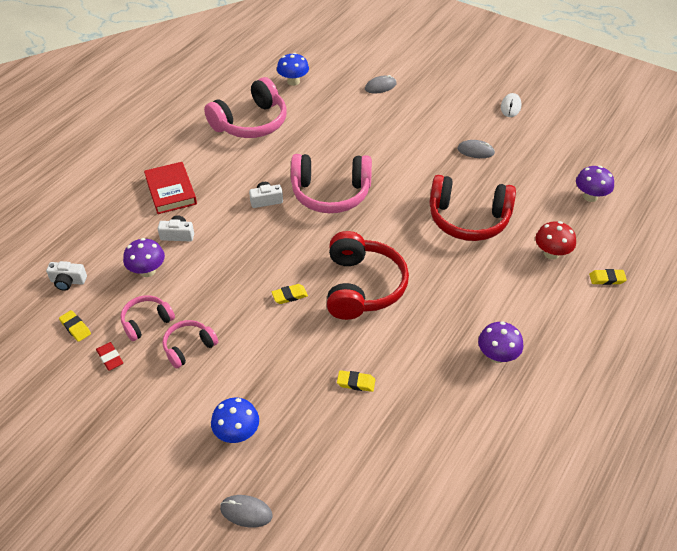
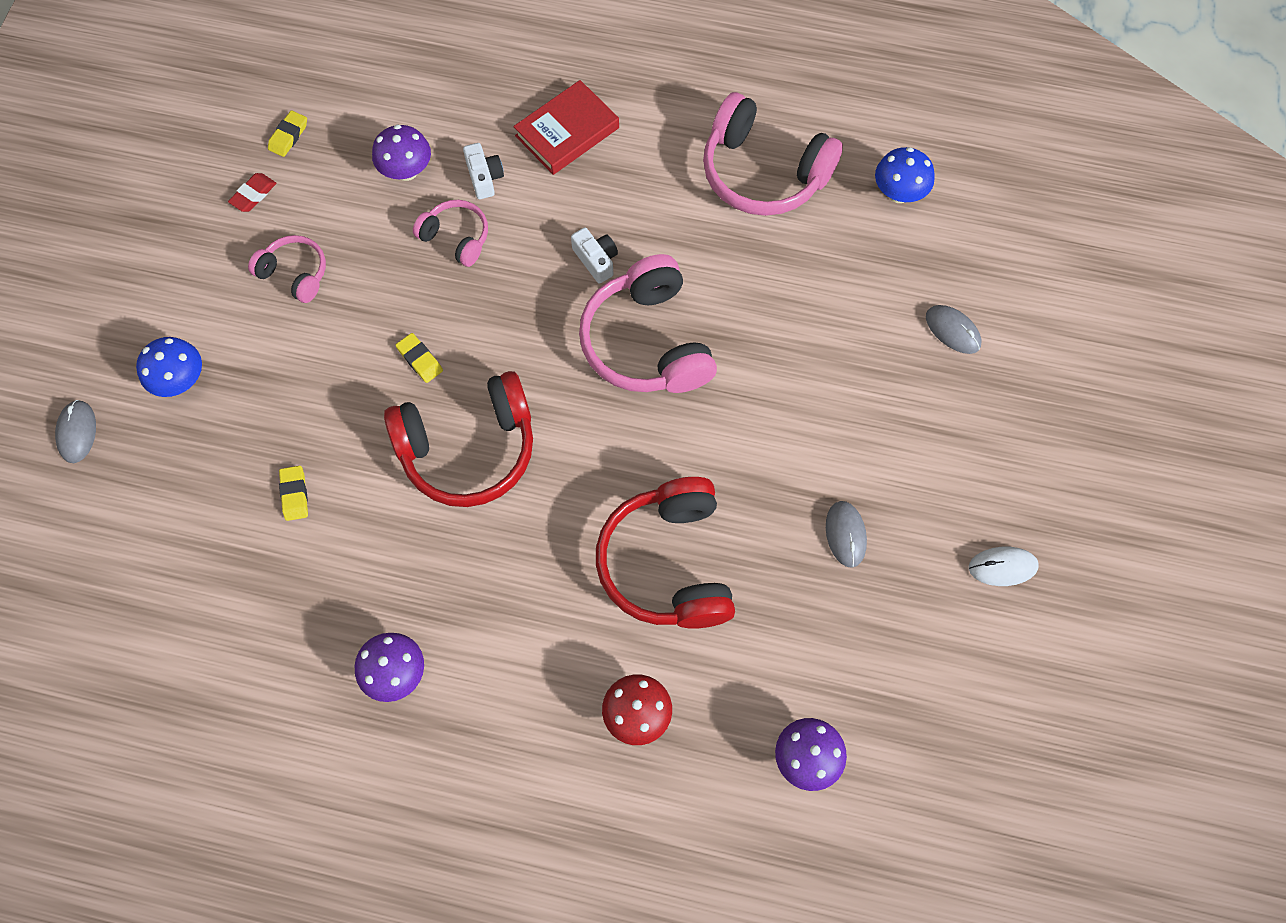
camera: 70 degrees right, 20 degrees up
(68, 281) = (359, 92): white camera -> none
(146, 322) = (321, 208): pink headphones -> pink headphones (456, 237)
(607, 279) = (610, 817): yellow eraser -> none

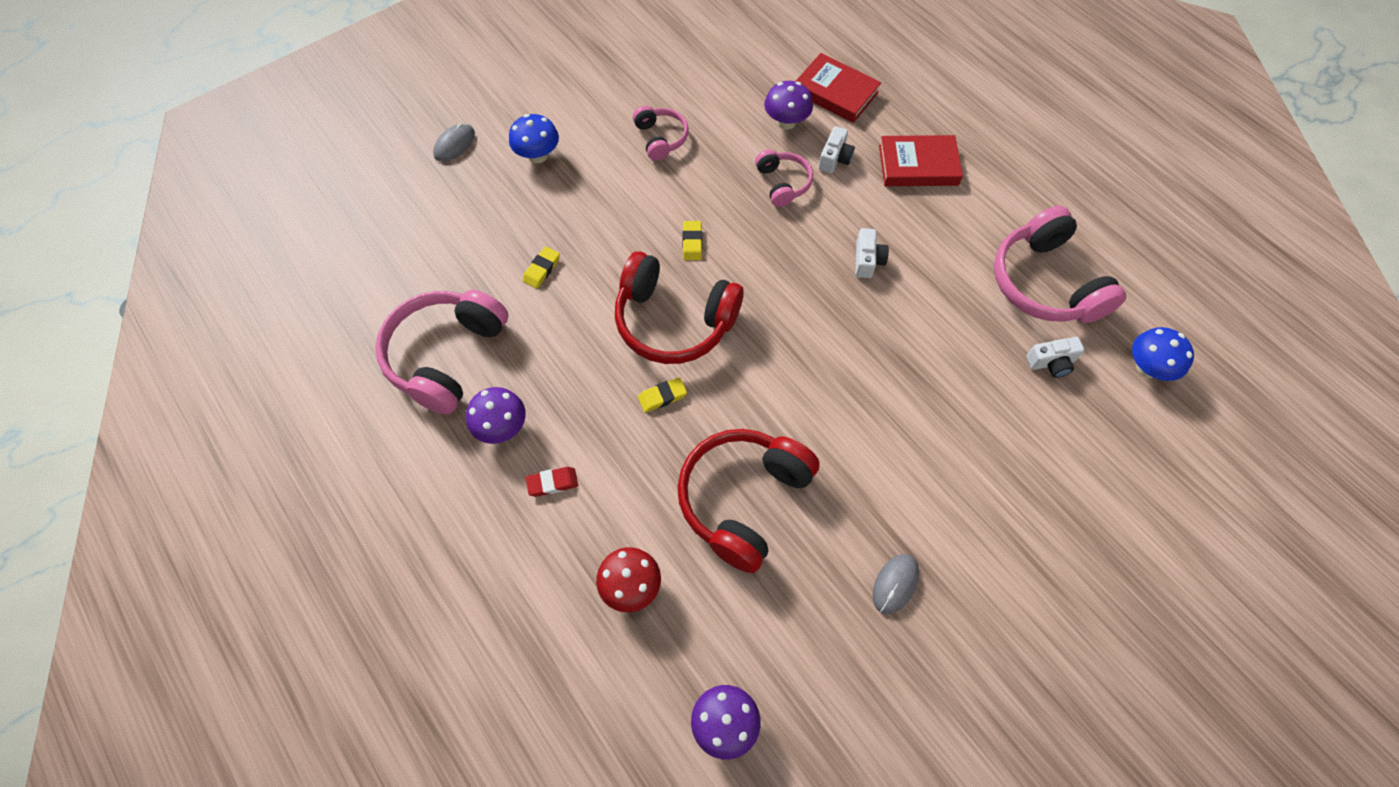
camera: 40 degrees right, 5 degrees down
(253, 195) = (677, 76): red eraser -> red eraser (552, 483)
(288, 136) = (729, 56): yellow eraser -> yellow eraser (662, 396)
(429, 106) = (835, 92): none -> red book
(647, 342) = (858, 339): pink headphones -> pink headphones (446, 356)
(822, 244) = (1051, 363): none -> white camera
(952, 330) = (1112, 499): grey mouse -> none
(1002, 567) = (1007, 712): white mouse -> none

